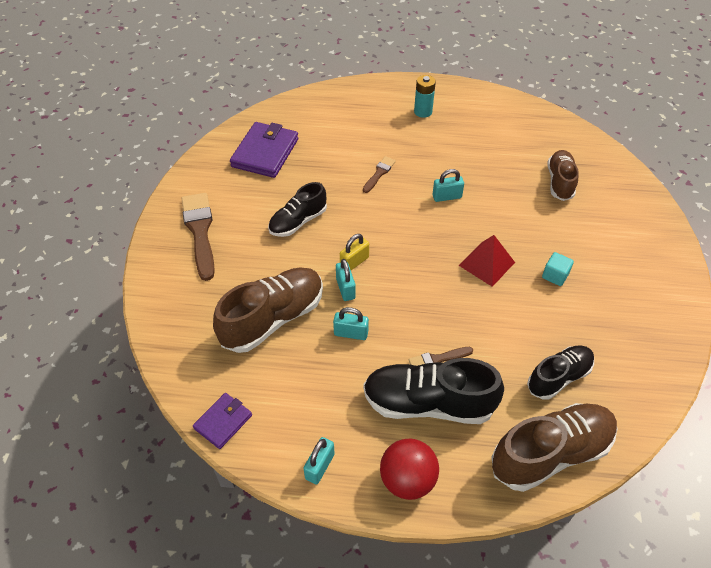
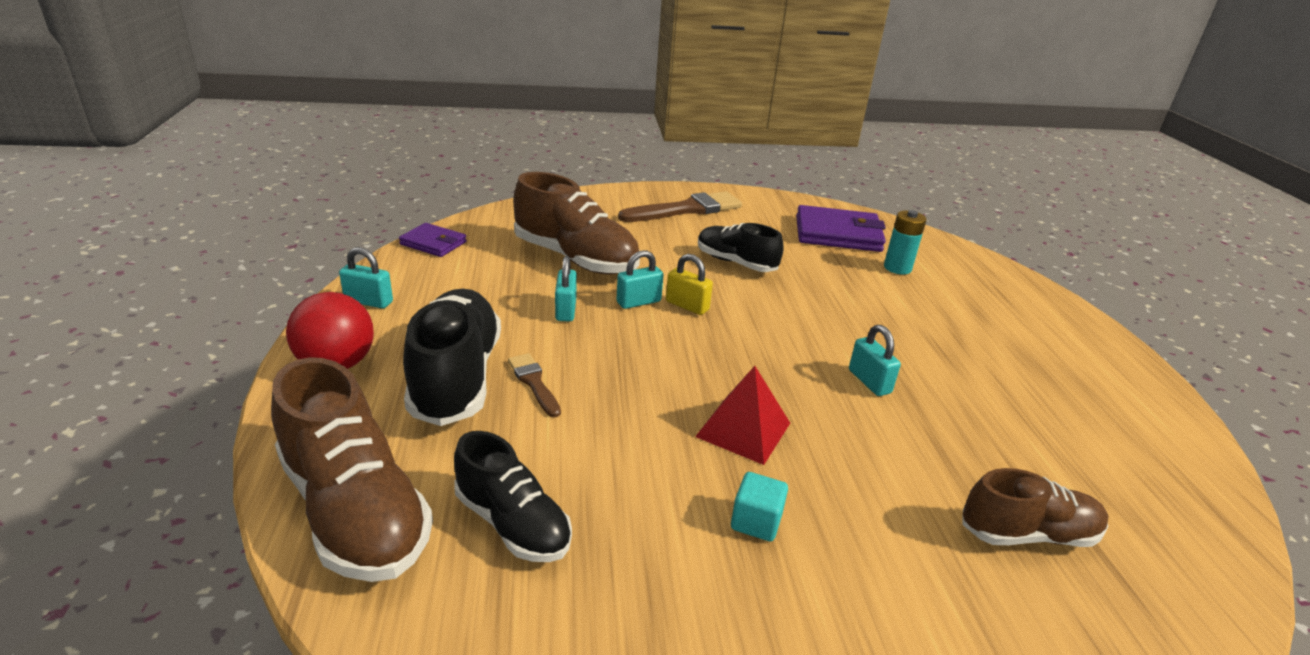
camera: 75 degrees right, 20 degrees down
(379, 173) = (869, 316): brown brush -> none
(423, 112) = (1049, 350): turquoise battery -> turquoise battery (897, 268)

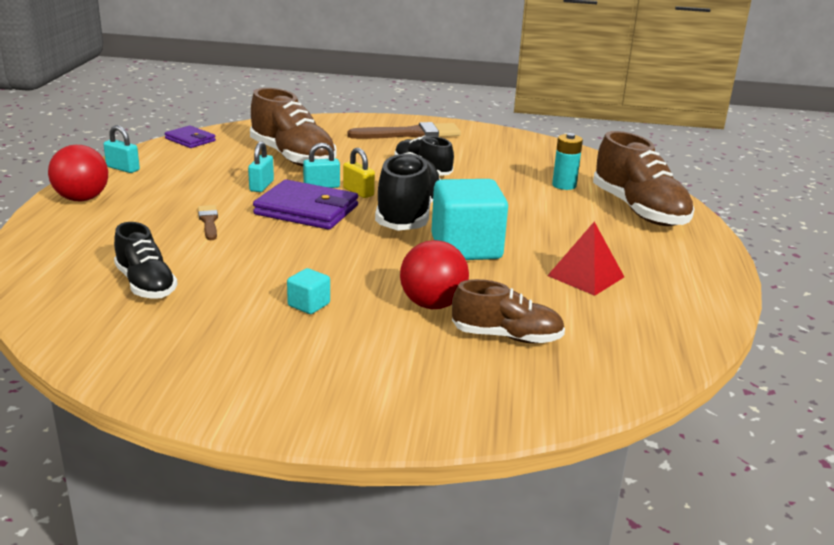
camera: 15 degrees right, 5 degrees down
(355, 510) = (53, 266): brown shoe -> brown shoe (639, 210)
(456, 377) = (157, 213): black shoe -> black shoe (408, 214)
(743, 429) = (341, 261): red pyramid -> red pyramid (586, 276)
(837, 234) = (532, 159): purple wallet -> purple wallet (306, 210)
(869, 381) = (466, 248): turquoise padlock -> turquoise cube
(903, 490) = (432, 304): none -> red ball

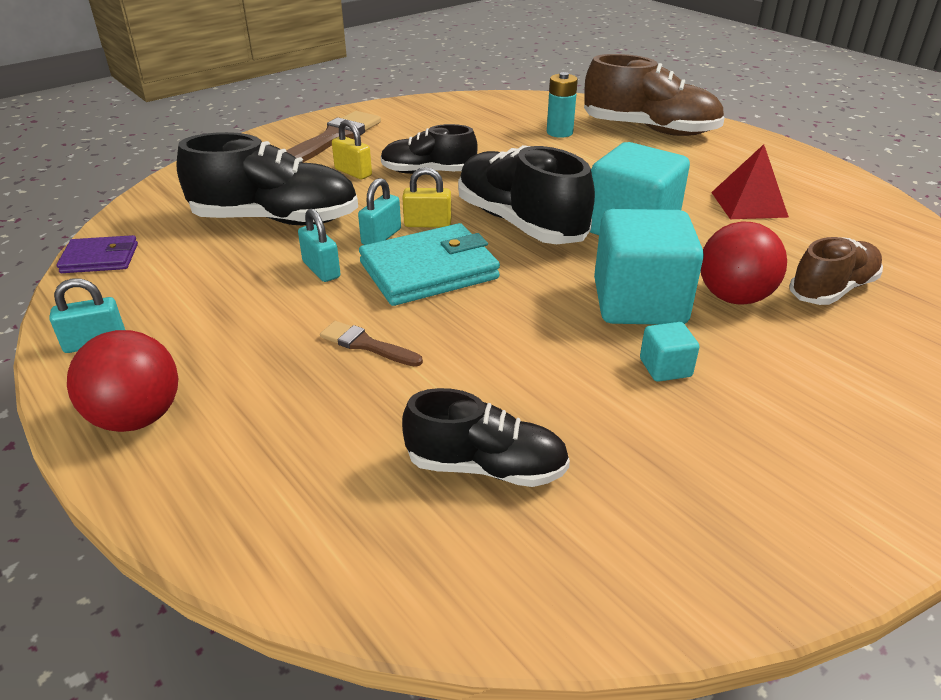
camera: 45 degrees left, 10 degrees up
(293, 157) = (276, 220): brown shoe -> black shoe
(306, 210) = (429, 270): purple wallet -> turquoise wallet
(372, 277) = (639, 303): none -> turquoise cube
(381, 153) = (353, 172): none -> yellow padlock

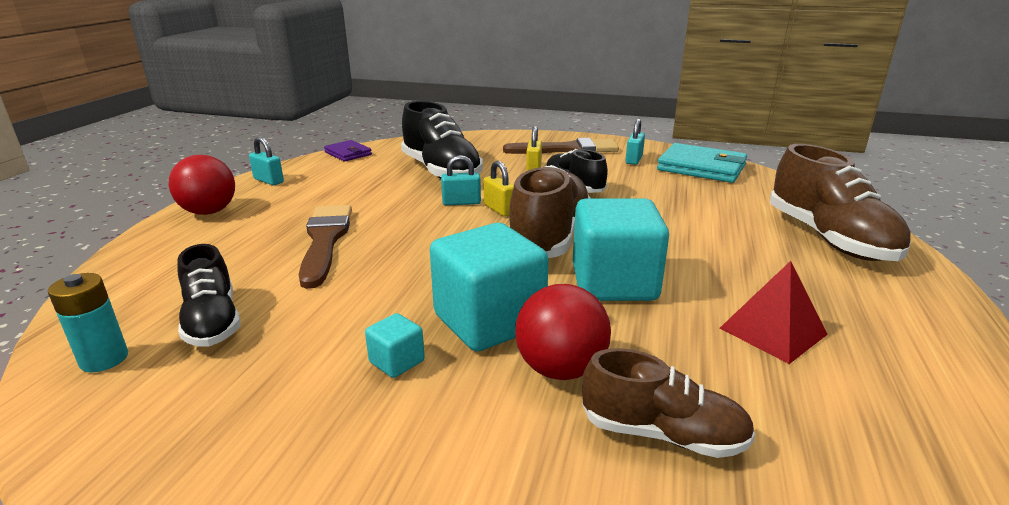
camera: 55 degrees right, 10 degrees down
(321, 270) = (398, 201): turquoise padlock -> turquoise padlock (634, 160)
(366, 345) = (325, 241): brown brush -> brown brush, size x1.94
(429, 270) = (437, 229): turquoise wallet -> turquoise wallet (701, 168)
(520, 223) = (549, 237): black shoe -> brown shoe
(559, 132) = (733, 206): turquoise battery -> turquoise battery (104, 359)

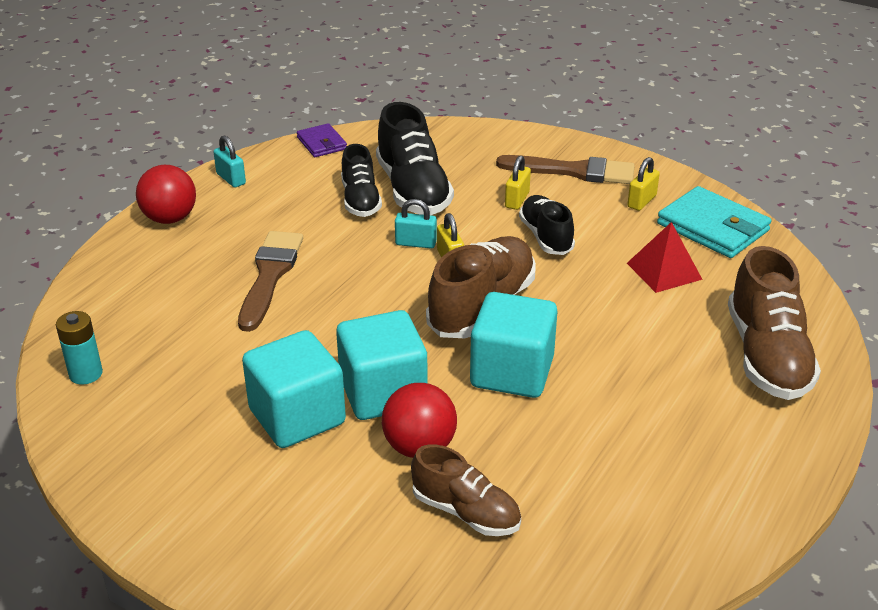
camera: 15 degrees right, 10 degrees up
(213, 321) = (165, 353): black shoe -> black shoe (360, 200)
(397, 361) = (297, 417): turquoise cube -> turquoise cube, size x2.27
(634, 160) = (642, 201): turquoise padlock -> yellow padlock
(773, 331) = (618, 447): red pyramid -> red pyramid (664, 271)

